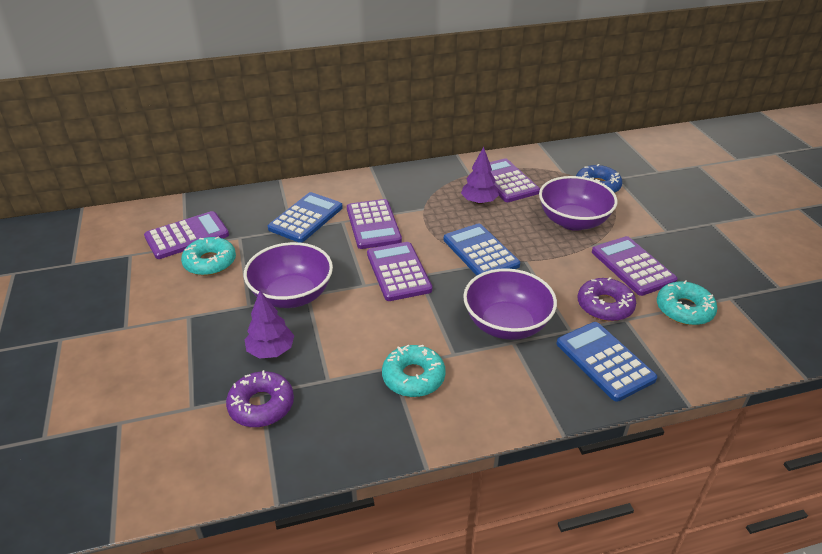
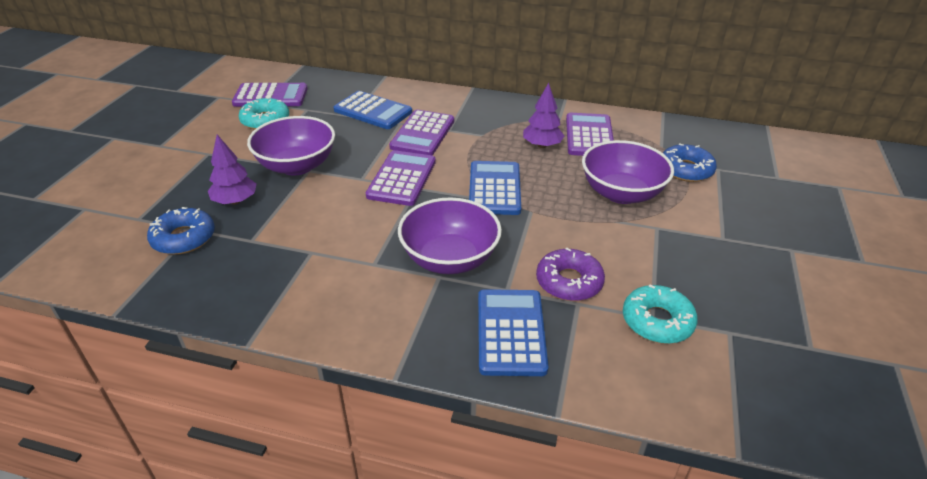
camera: 30 degrees right, 0 degrees up
(261, 405) = (184, 238): purple donut -> blue donut
(306, 218) = (373, 111): blue calculator -> blue calculator turned 60 degrees clockwise
(413, 377) = (319, 268): turquoise donut -> none
(632, 266) = (642, 257): purple calculator -> none

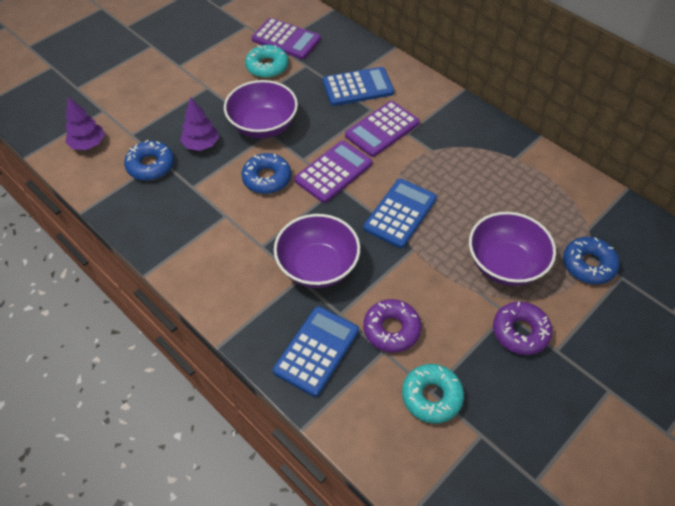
camera: 30 degrees right, 15 degrees up
(334, 205) = (267, 178): none -> blue donut
(373, 111) = (357, 87): blue calculator -> blue calculator turned 75 degrees counterclockwise
(542, 145) = (476, 183): purple tree -> purple tree (88, 144)
(589, 136) = (528, 189): purple calculator -> none
(682, 237) = (520, 332): none -> purple donut

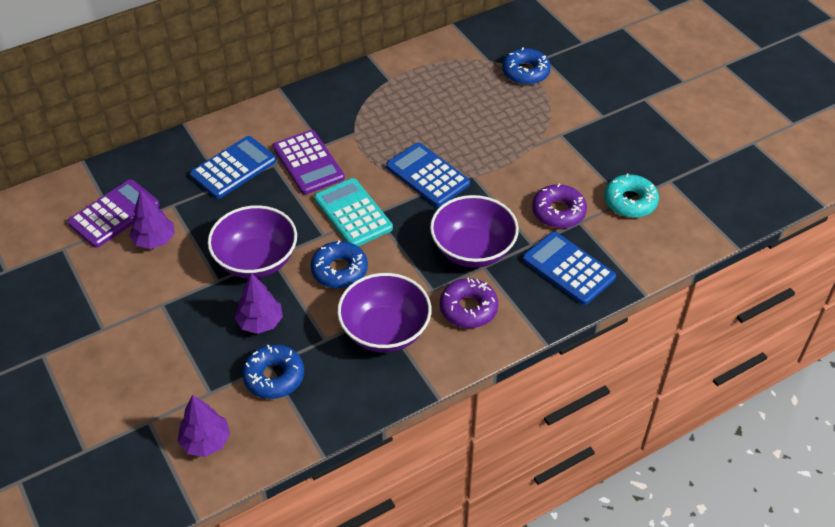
camera: 75 degrees left, 5 degrees down
(267, 66) = (154, 240): turquoise donut -> purple tree
(333, 172) = (353, 213): purple calculator -> turquoise calculator
(357, 87) = (233, 168): blue calculator -> blue calculator turned 45 degrees clockwise
(505, 264) = (510, 121): purple bowl -> purple bowl (385, 331)
(520, 332) = (581, 131): purple donut -> purple donut (468, 308)

